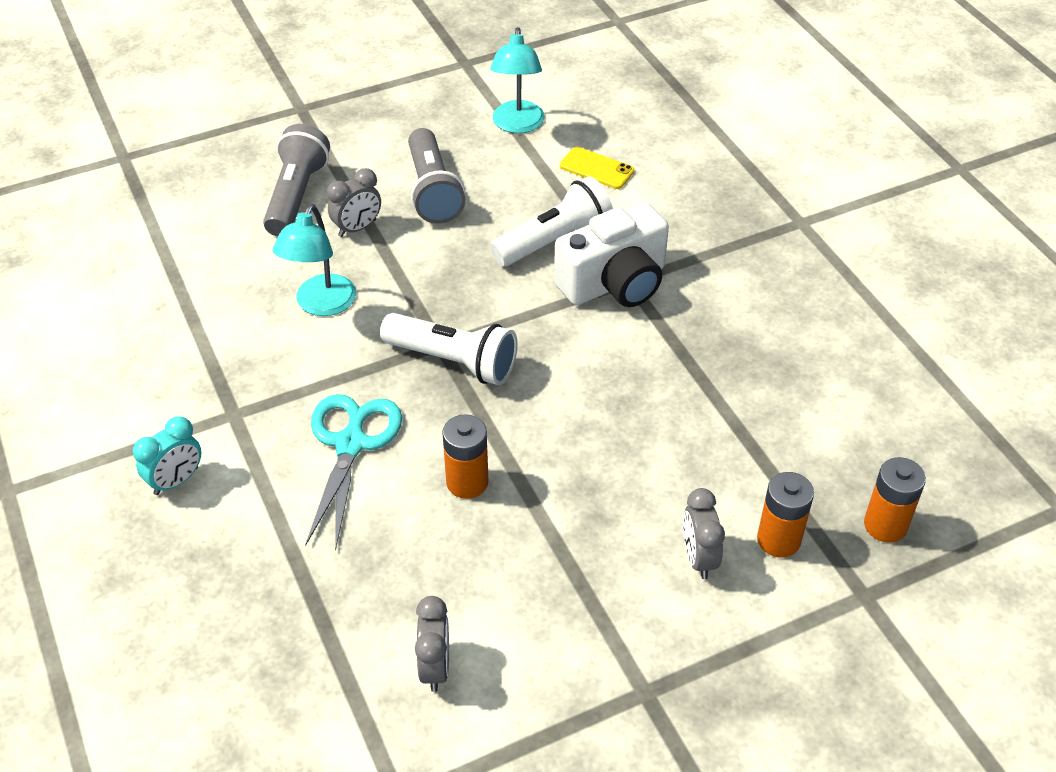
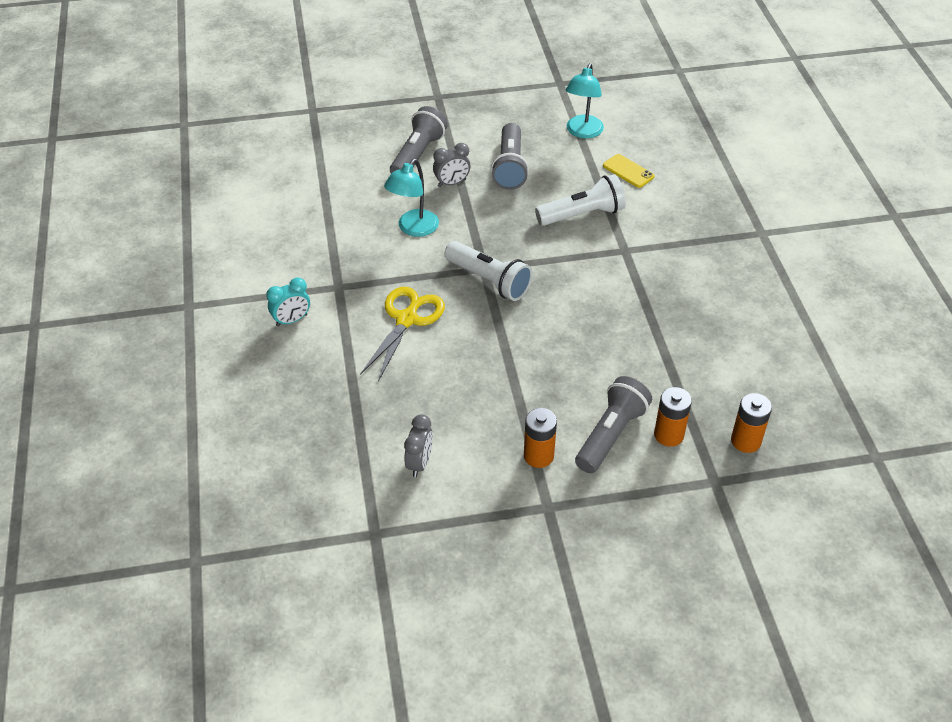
camera: 15 degrees right, 0 degrees up
(351, 444) = (407, 319): turquoise scissors -> yellow scissors
(467, 482) = (474, 357): orange battery -> orange battery (538, 456)
(615, 283) = (615, 250): white camera -> none
(698, 558) = (611, 435): grey clock -> grey flashlight

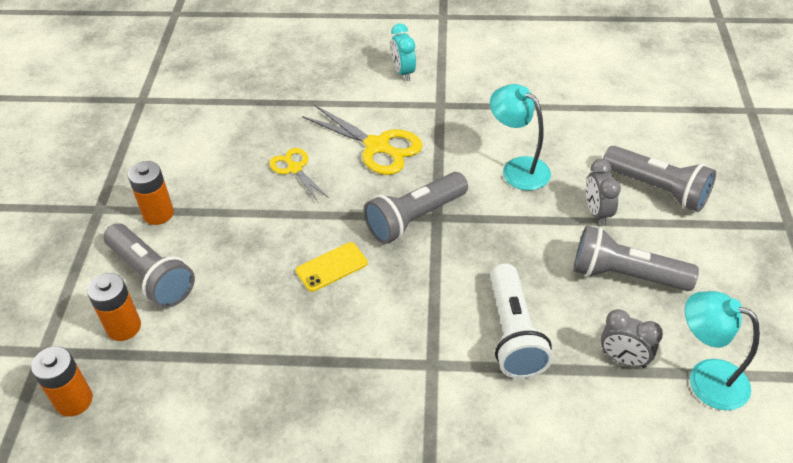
camera: 105 degrees right, 0 degrees up
(419, 463) = (196, 133): grey clock -> grey clock (623, 359)
(451, 370) = (295, 169): none -> yellow scissors
(489, 281) = (414, 218): white flashlight -> grey flashlight
(628, 171) = (604, 415): yellow phone -> yellow phone (331, 267)

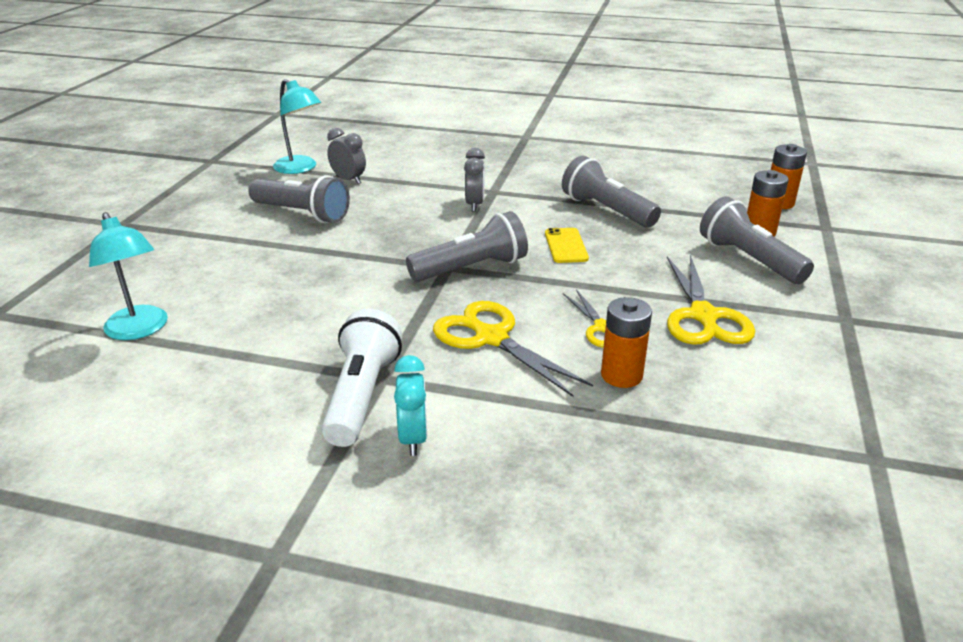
camera: 170 degrees left, 15 degrees down
(158, 214) = (766, 306): orange battery -> orange battery (621, 375)
(214, 194) = (703, 316): none -> yellow scissors
(331, 267) = (566, 246): yellow phone -> yellow phone turned 75 degrees counterclockwise
(513, 333) = (421, 197): white flashlight -> white flashlight (362, 395)
(518, 168) = (332, 294): turquoise lamp -> turquoise lamp (140, 330)
(597, 212) = (283, 251): grey clock -> grey clock (474, 204)
(657, 189) = (204, 260): grey flashlight -> grey flashlight (606, 210)

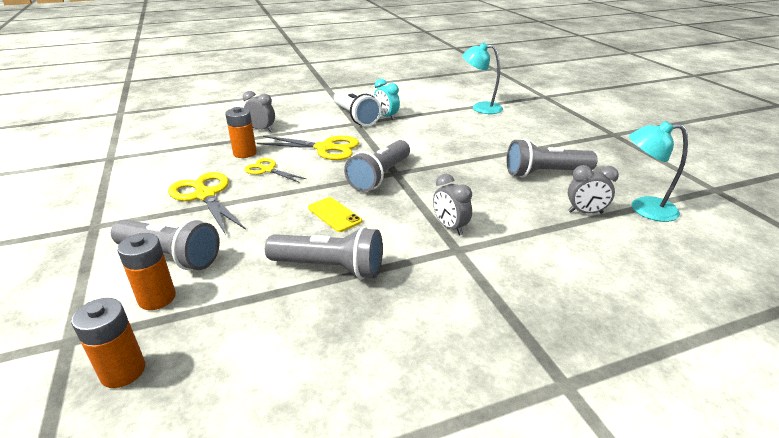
camera: 145 degrees right, 0 degrees up
(413, 438) = (319, 113): turquoise clock -> turquoise clock (386, 117)
(561, 430) = (262, 130): none -> grey clock

